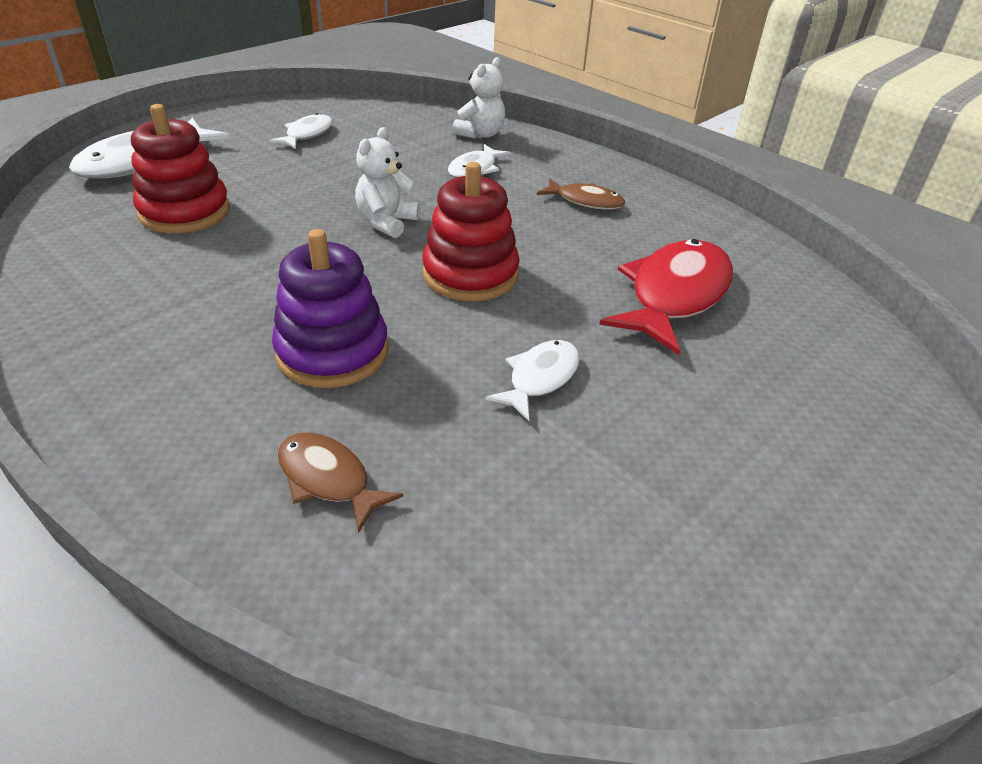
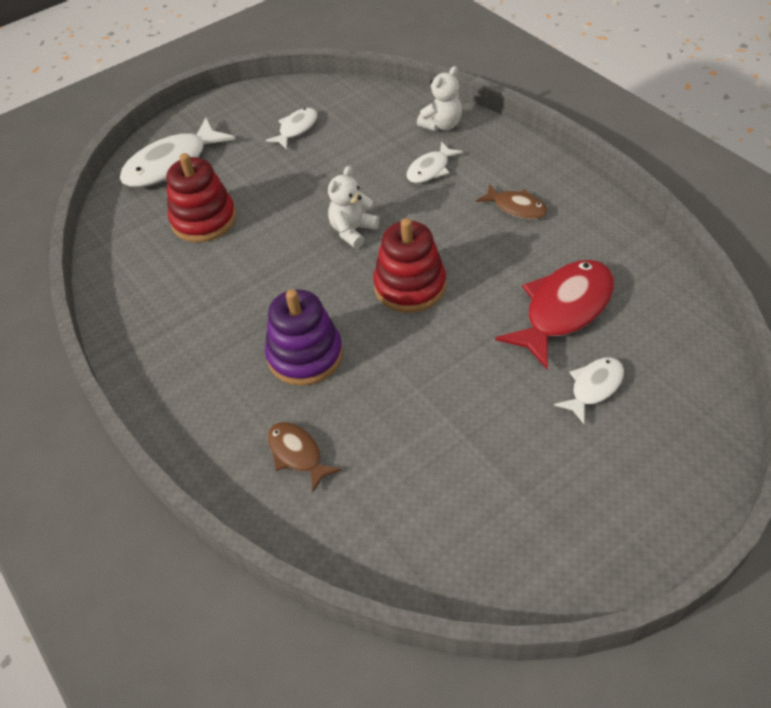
camera: 15 degrees right, 10 degrees up
(540, 378) = (444, 383): white fish -> white fish (593, 388)

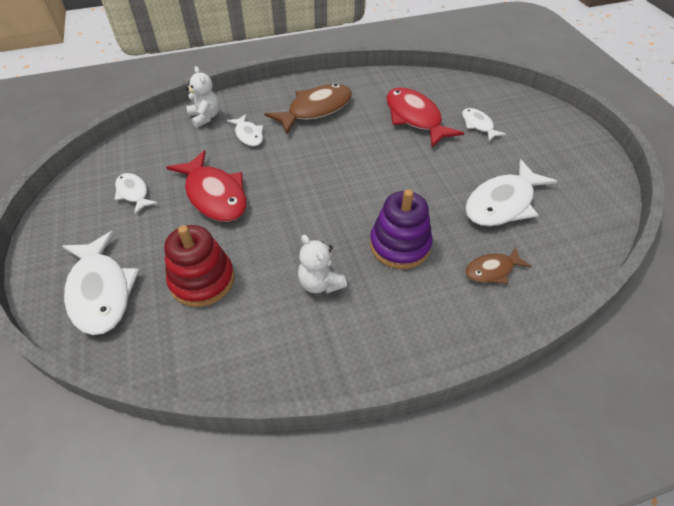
camera: 75 degrees left, 0 degrees up
(318, 183) = (214, 195): none -> red fish
(352, 231) = (284, 189): white teddy bear -> white teddy bear (320, 283)
(410, 286) = (359, 175): red stacking toy -> none
(426, 446) = (502, 203): none -> white fish
(516, 207) = (315, 110): brown fish -> brown fish, size x1.83

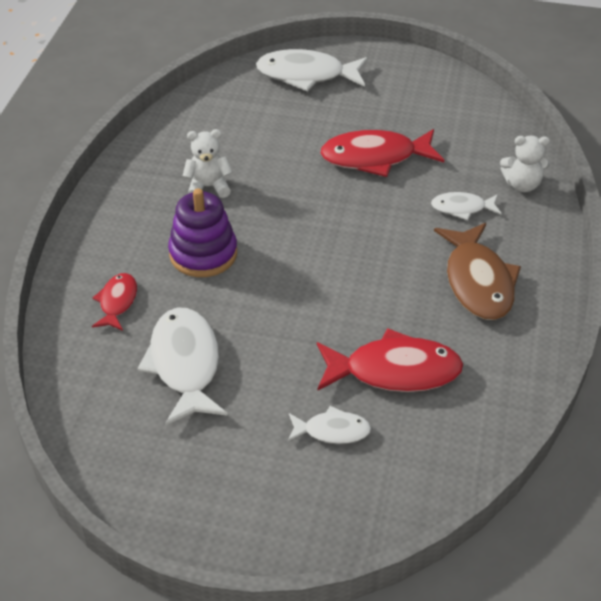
camera: 120 degrees right, 5 degrees down
(133, 193) = (418, 110): white fish -> none
(202, 280) = (272, 125): red stacking toy -> none
(492, 270) = (117, 302): brown fish -> red fish

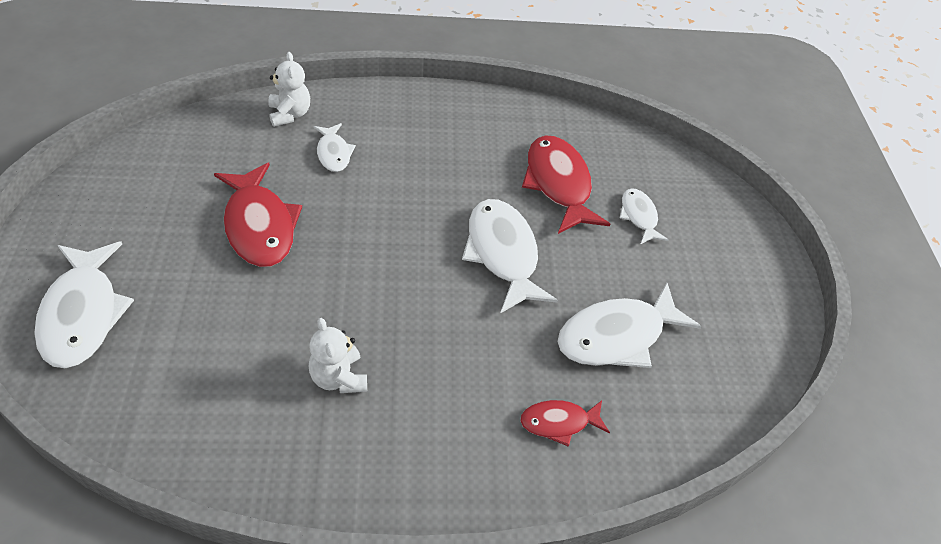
camera: 110 degrees left, 5 degrees up
(203, 254) = (458, 356): purple stacking toy -> none
(306, 304) = (503, 254): none -> white fish
(478, 282) = (433, 139): brown fish -> none

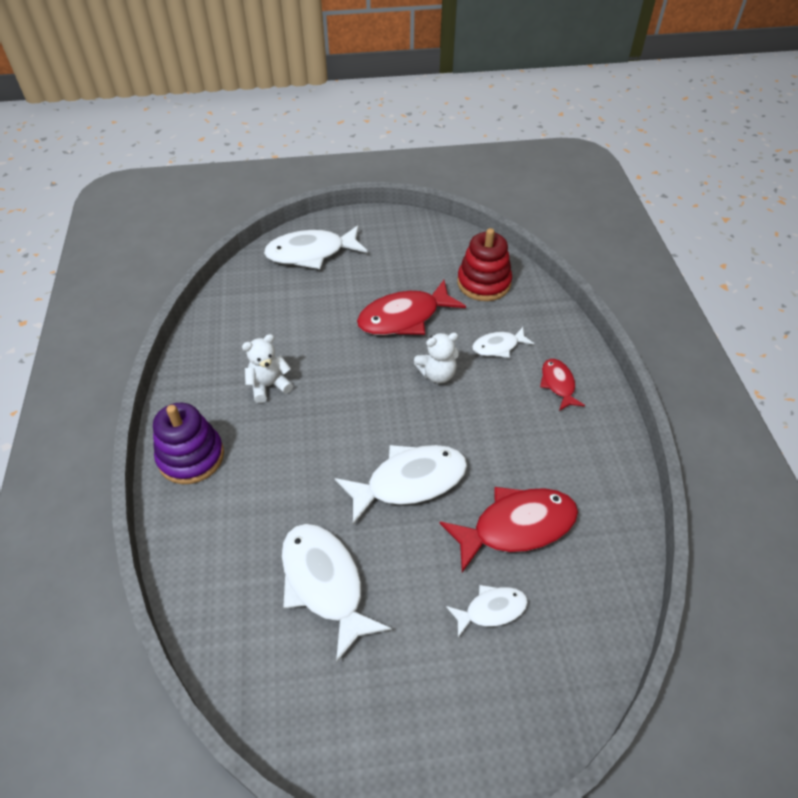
camera: 90 degrees right, 0 degrees up
(226, 146) = (483, 283): none -> red stacking toy
(290, 114) = (535, 311): white teddy bear -> white teddy bear (437, 374)
(442, 471) = (191, 457): none -> purple stacking toy
(559, 422) = (231, 534): red fish -> red fish (558, 384)

